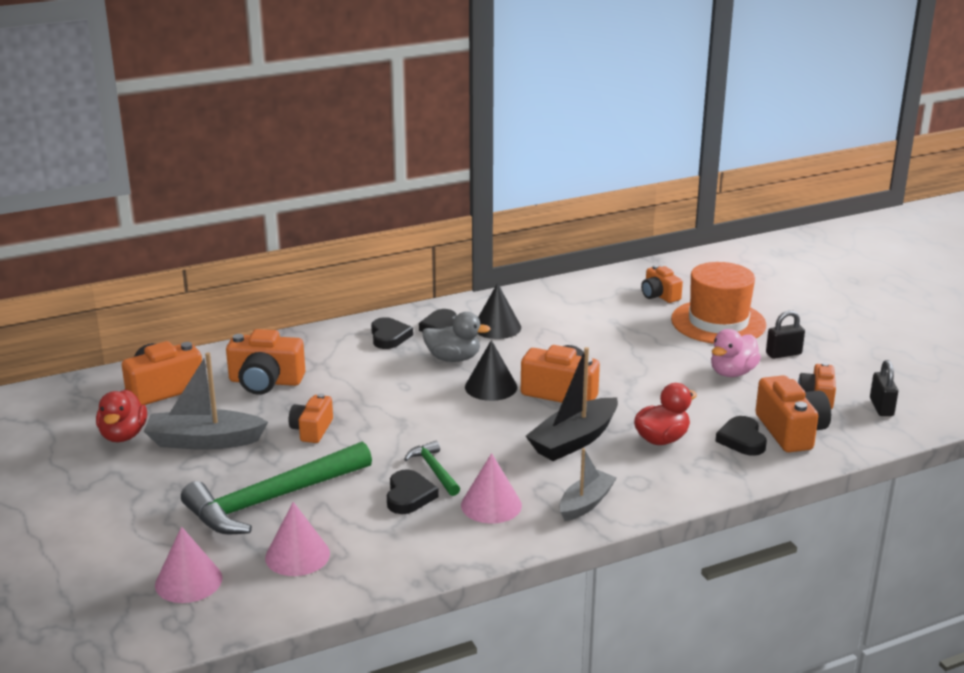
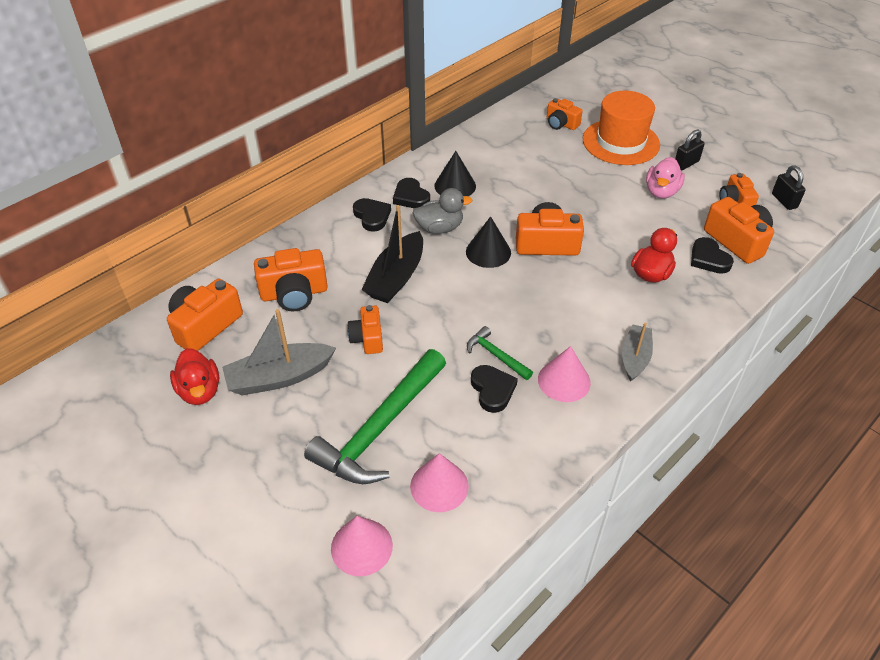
camera: 20 degrees left, 20 degrees up
(574, 440) = (586, 293): black boat -> black boat (396, 277)

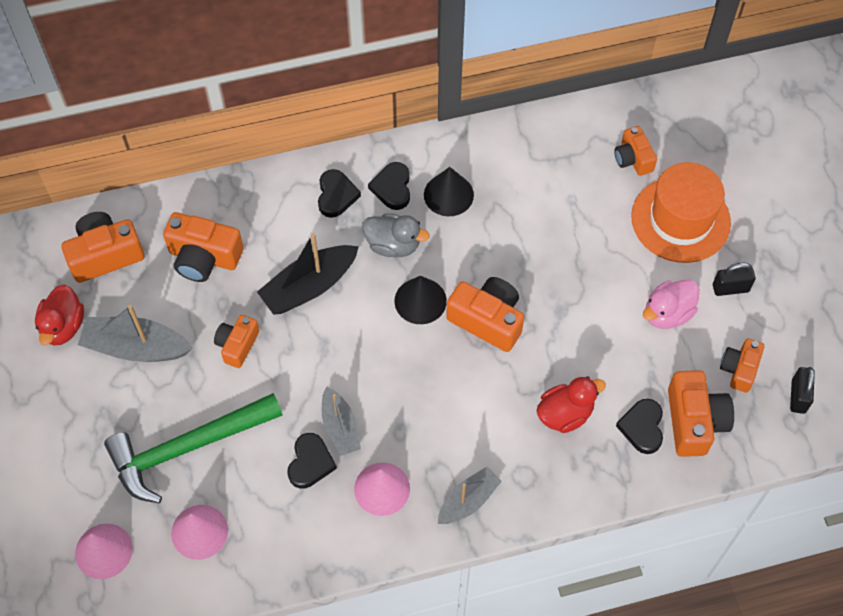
camera: 30 degrees right, 15 degrees up
(496, 355) = (340, 427): green hammer -> grey boat

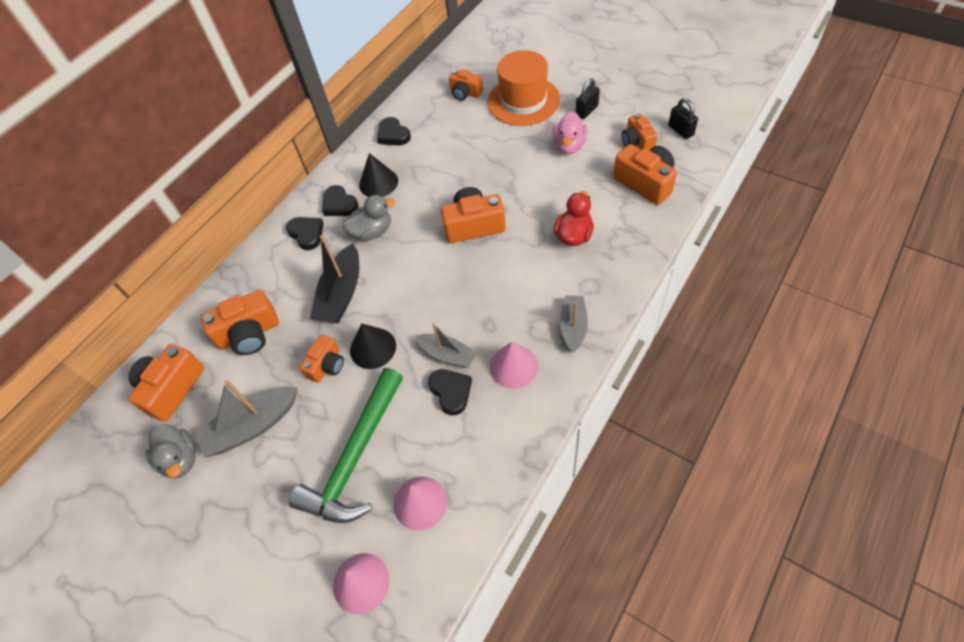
camera: 35 degrees left, 5 degrees down
(63, 326) = (180, 459): red duck -> grey duck
(237, 345) = (326, 365): orange camera -> orange camera turned 135 degrees counterclockwise
(420, 301) = (421, 247): black cone -> black cone (373, 348)
(642, 427) = (622, 207): black heart -> black heart (393, 135)

